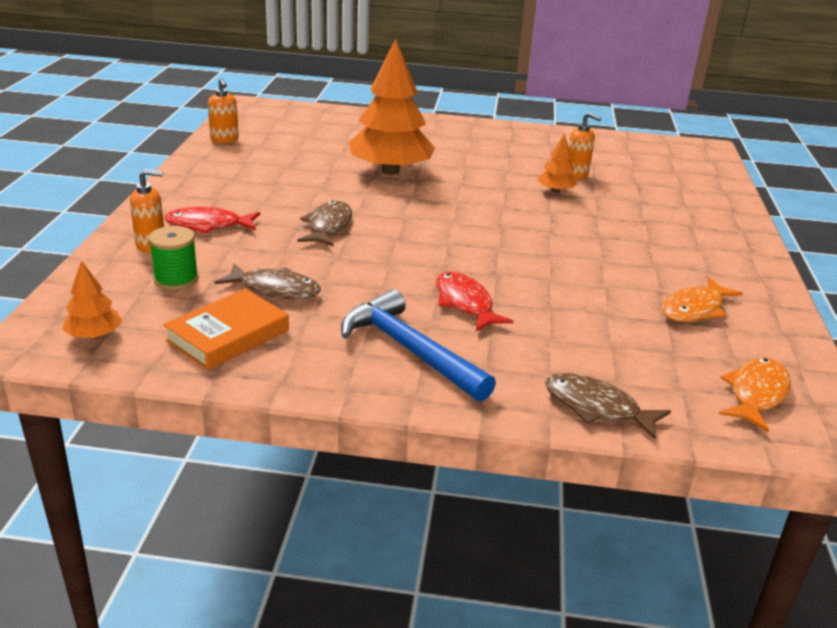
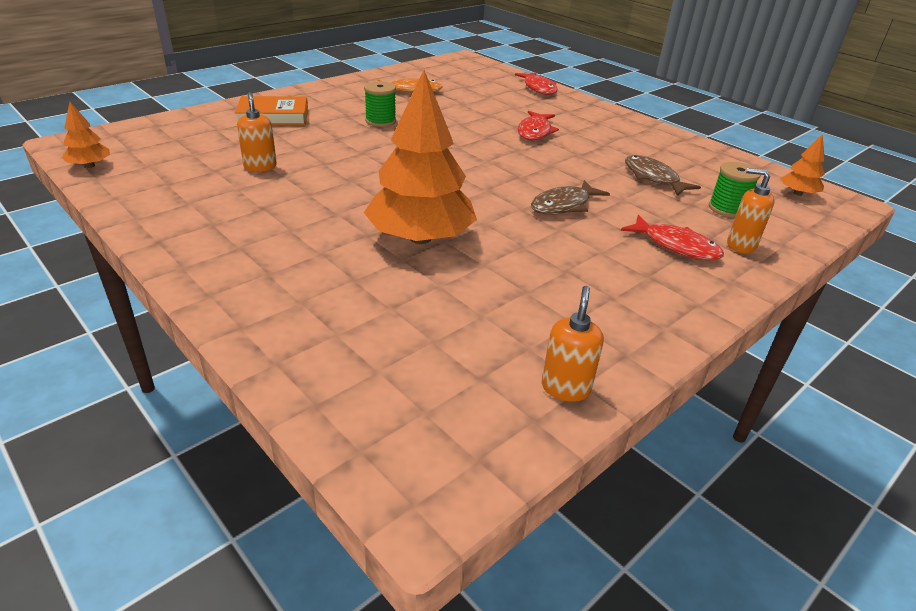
camera: 140 degrees left, 5 degrees up
(228, 335) = (704, 165): orange book -> orange book (273, 116)
(409, 350) = (599, 127): blue hammer -> none
(555, 191) = (316, 162): orange tree -> orange tree (89, 166)
(596, 407) = (539, 88): brown fish -> red fish
(613, 248) = (380, 121): none -> green spool
(756, 394) = (460, 70): orange fish -> none

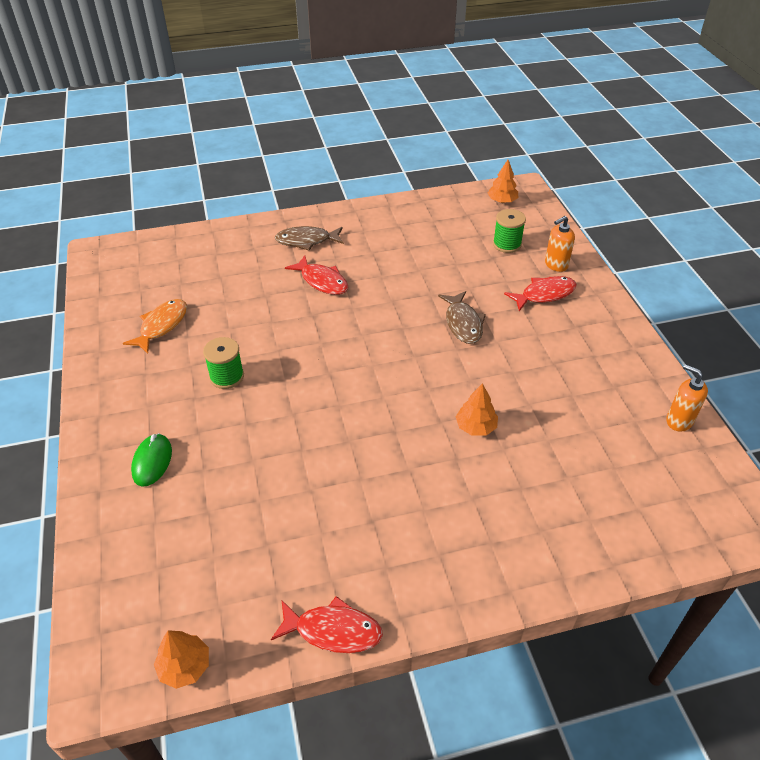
camera: 60 degrees left, 10 degrees up
(260, 167) = (280, 503): orange soap dispenser -> none
(273, 116) = (152, 461): orange book -> green mouse
(420, 238) = (476, 427): orange tree -> orange tree, size x0.45
(539, 88) = (225, 236): red fish -> red fish (333, 630)
(653, 178) = (444, 255): brown fish -> brown fish (306, 241)

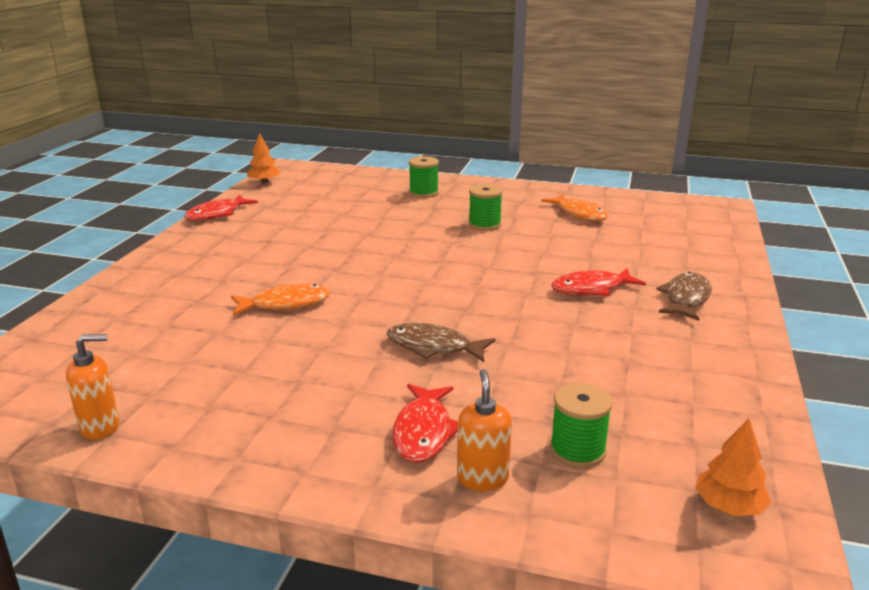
camera: 120 degrees right, 20 degrees down
(152, 461) = (423, 193): green mouse -> green spool
(476, 427) = (286, 304): orange tree -> orange fish

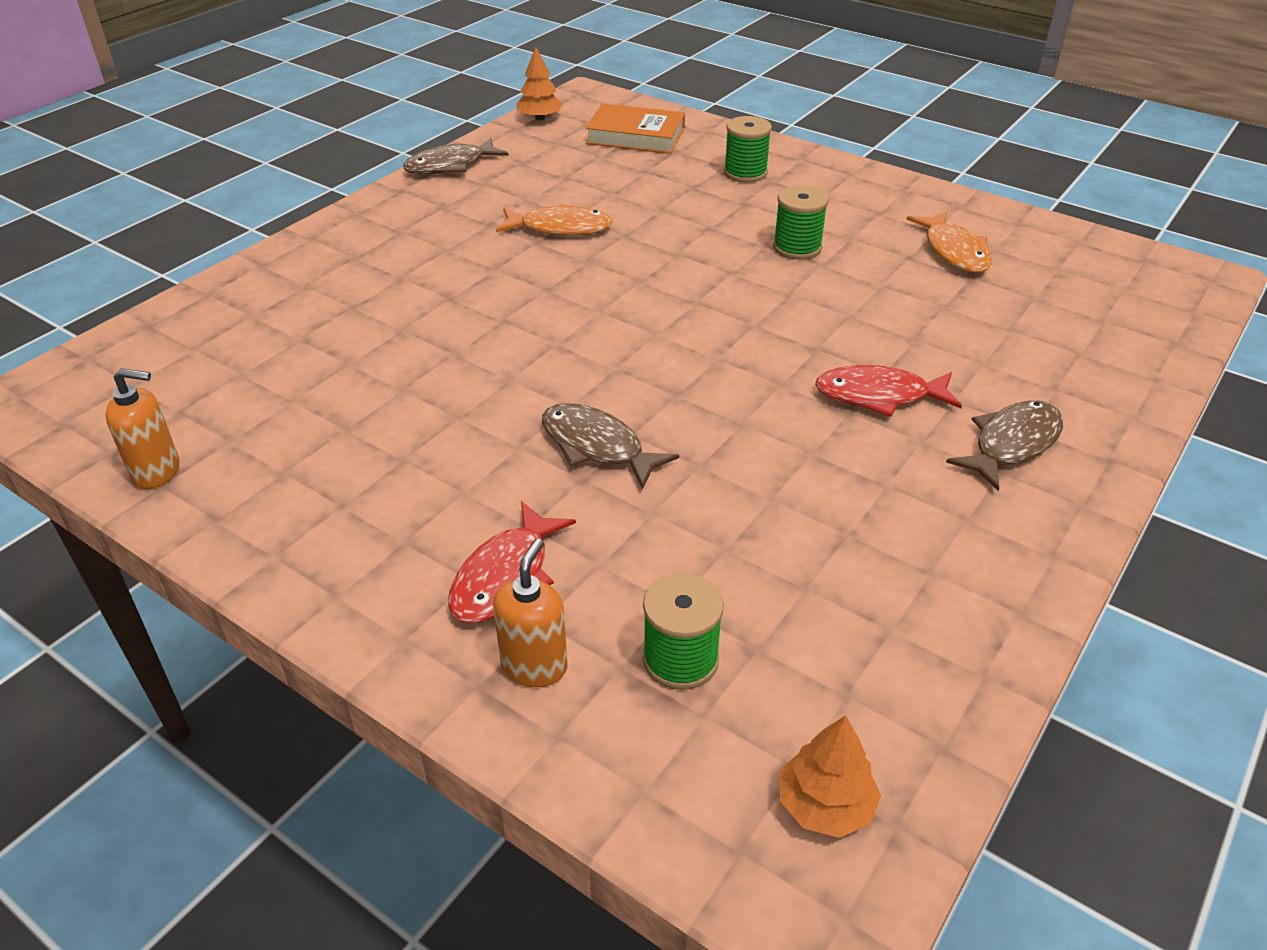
camera: 20 degrees right, 15 degrees up
(217, 214) = (450, 165): red fish -> brown fish
(286, 304) = (454, 334): orange fish -> orange fish (560, 228)
(337, 183) = (635, 136): none -> orange book

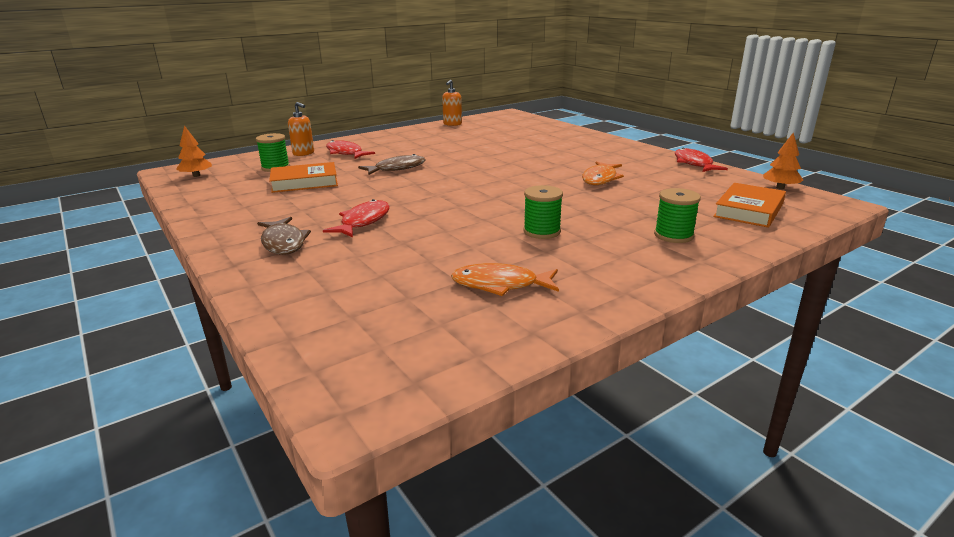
camera: 110 degrees right, 15 degrees down
(450, 165) = (694, 163): brown fish -> red fish
(752, 549) = (304, 182): none -> orange book

